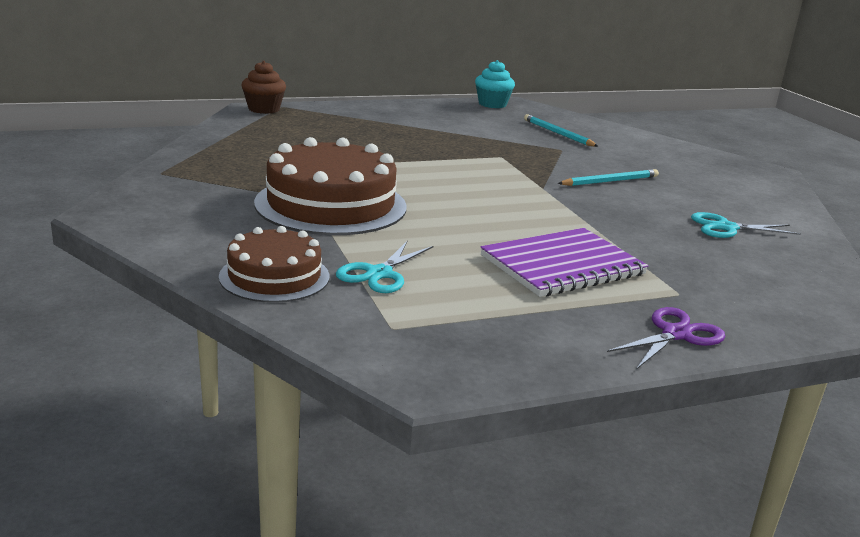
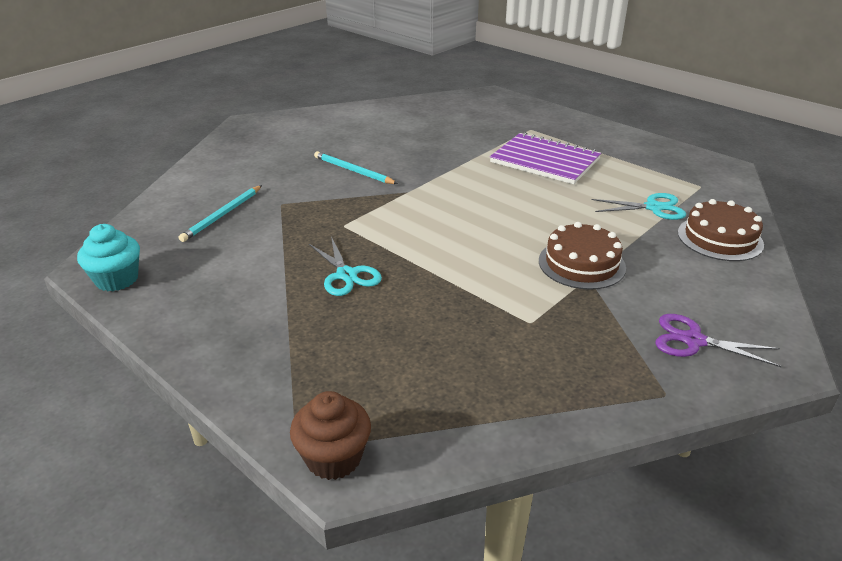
camera: 115 degrees left, 10 degrees up
(331, 204) = (581, 264): brown cake -> brown cake, size x0.59
(676, 334) = (579, 125): purple scissors -> purple scissors (693, 340)
(726, 228) = (403, 127): turquoise scissors -> turquoise scissors (346, 275)

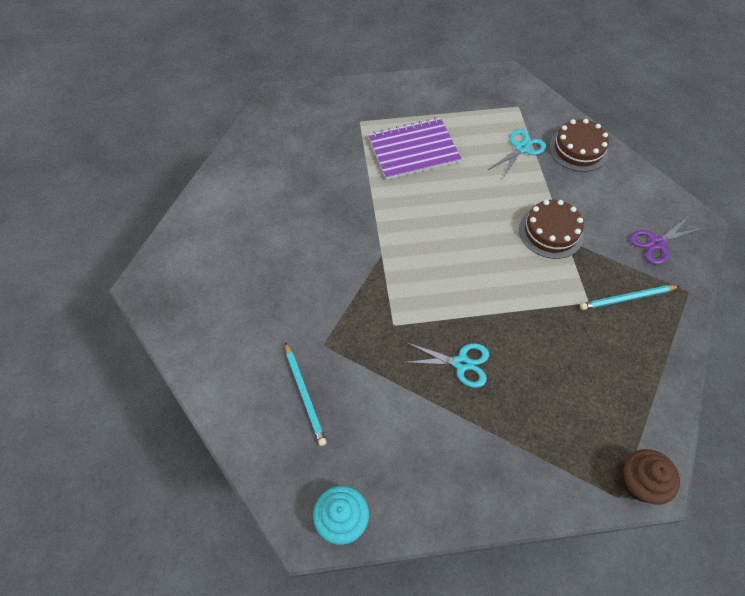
camera: 50 degrees left, 25 degrees up
(353, 171) = (316, 267): turquoise pencil -> turquoise pencil (627, 298)

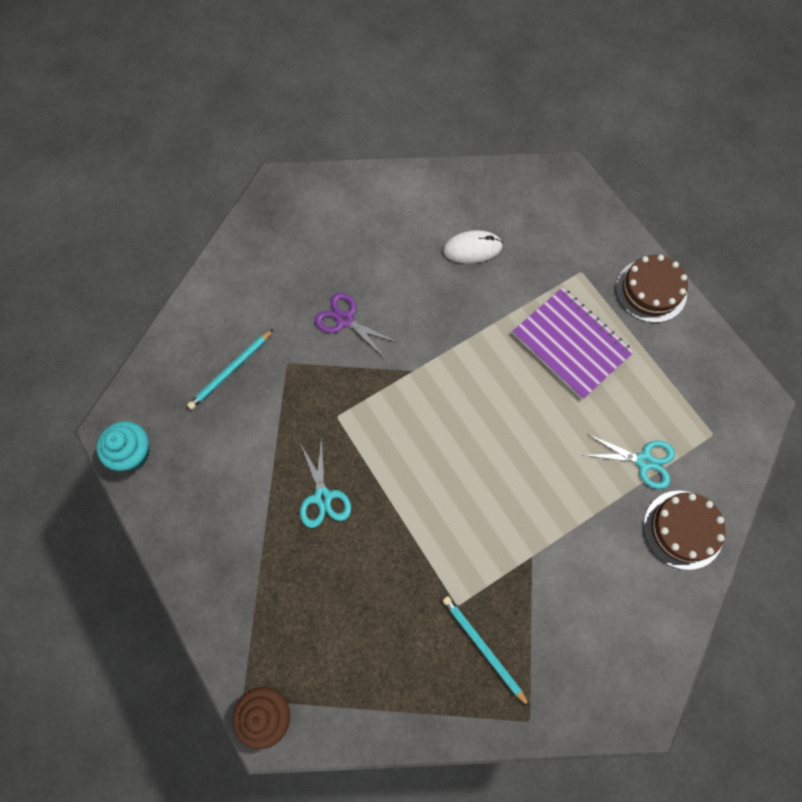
camera: 65 degrees right, 10 degrees up
(299, 175) = (472, 248): none -> white mouse
(551, 232) = (534, 535): brown cake -> brown cake (651, 290)
(656, 243) = (582, 665): purple scissors -> purple scissors (345, 320)

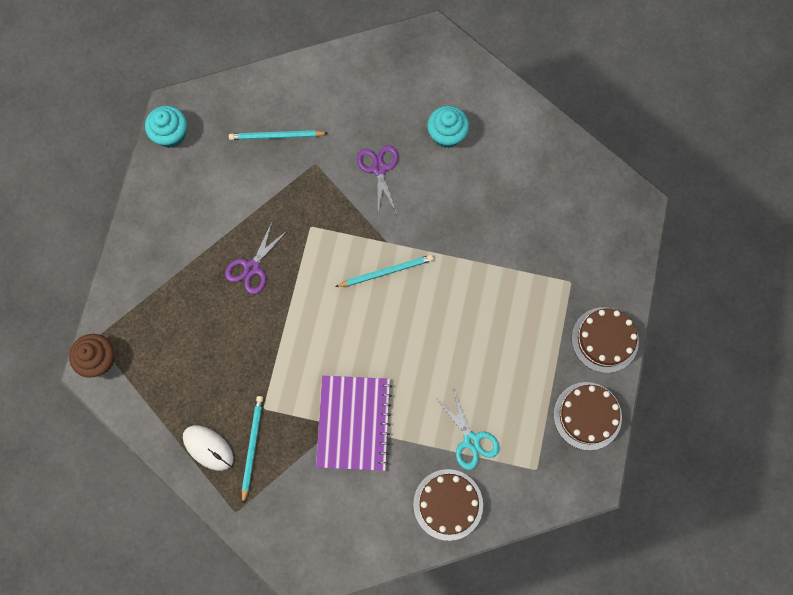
camera: 45 degrees right, 5 degrees up
(322, 497) = (252, 268): turquoise scissors -> purple scissors
(371, 247) = (446, 135): none -> turquoise cupcake
(437, 395) = (386, 272): none -> turquoise pencil
(472, 248) = (513, 197): white mouse -> white mouse (208, 448)
(571, 344) = (508, 322): purple notebook -> purple notebook (353, 423)
(701, 357) = (587, 416): none -> brown cake

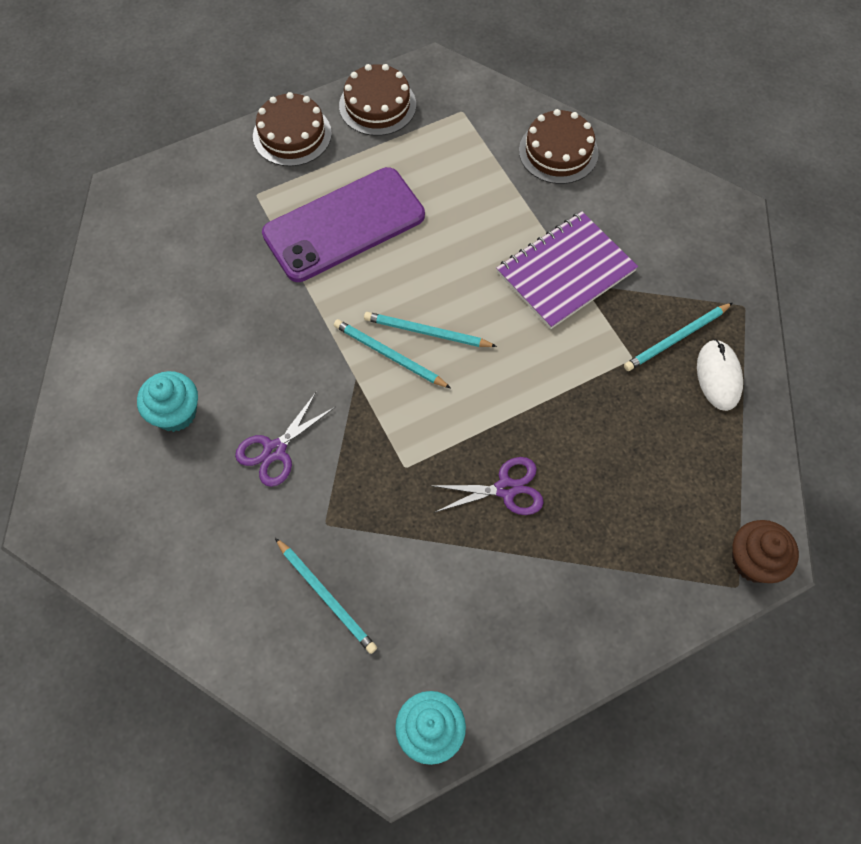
camera: 130 degrees left, 10 degrees down
(383, 305) = (427, 332): none -> turquoise pencil
(471, 441) = (486, 171): turquoise scissors -> none
(502, 317) = (344, 225): none -> purple phone

